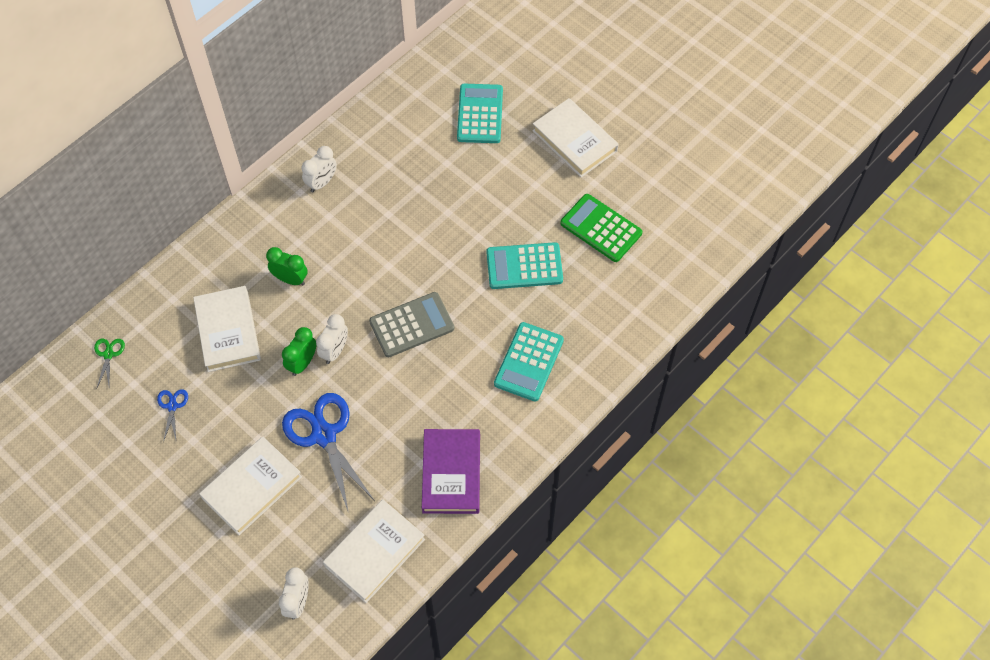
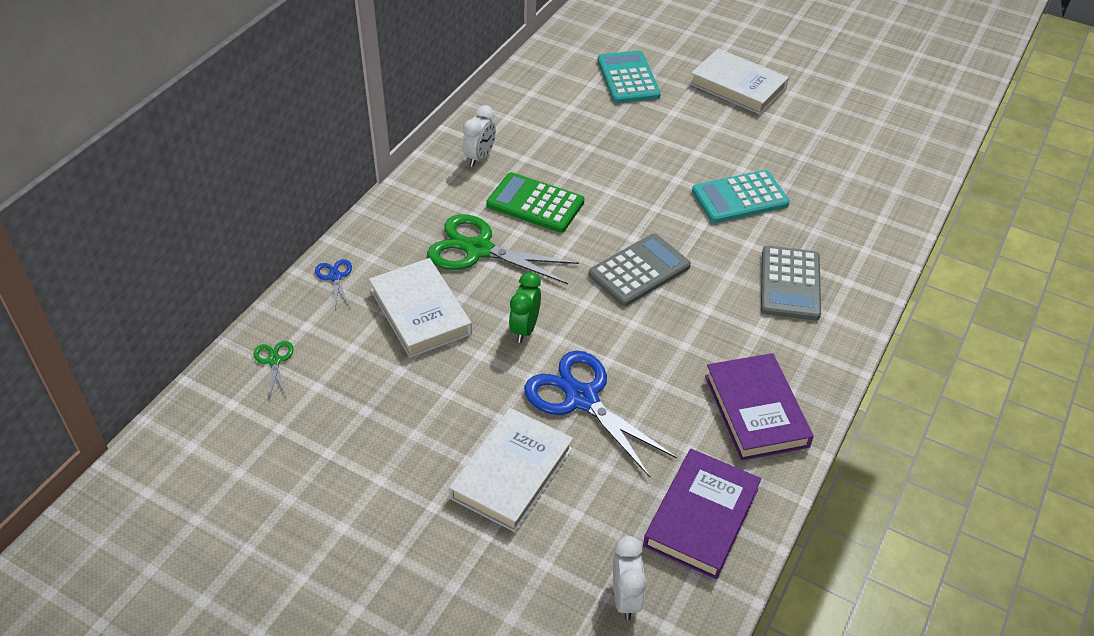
camera: 15 degrees left, 15 degrees down
(172, 406) = (375, 401): blue scissors -> blue scissors (335, 277)
(290, 279) = (478, 250): green clock -> green scissors
(335, 351) = (559, 310): white clock -> none
(374, 552) = (701, 517): white book -> purple book
(529, 362) = (790, 284): turquoise calculator -> grey calculator
(601, 228) = (804, 153): green calculator -> green calculator (535, 204)

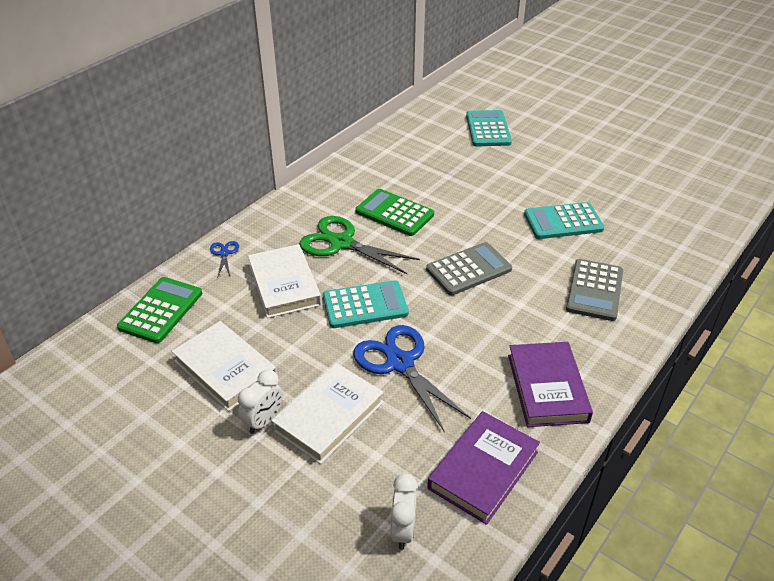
camera: 10 degrees right, 5 degrees down
(274, 360) = (161, 310): green scissors -> green calculator
(479, 157) = (358, 177): white clock -> white clock (263, 421)
(525, 329) = (365, 305): green clock -> turquoise calculator
(738, 86) = (576, 141): white book -> white book (225, 369)

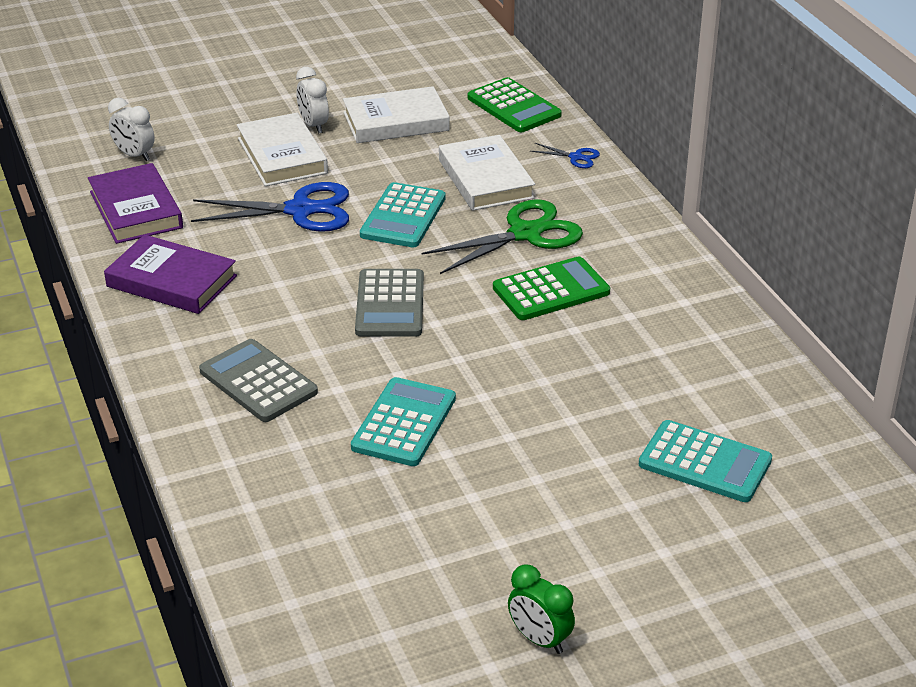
camera: 120 degrees right, 5 degrees down
(284, 285) = (485, 179): white book -> white book turned 60 degrees clockwise
(641, 138) = (539, 639): none -> green clock

